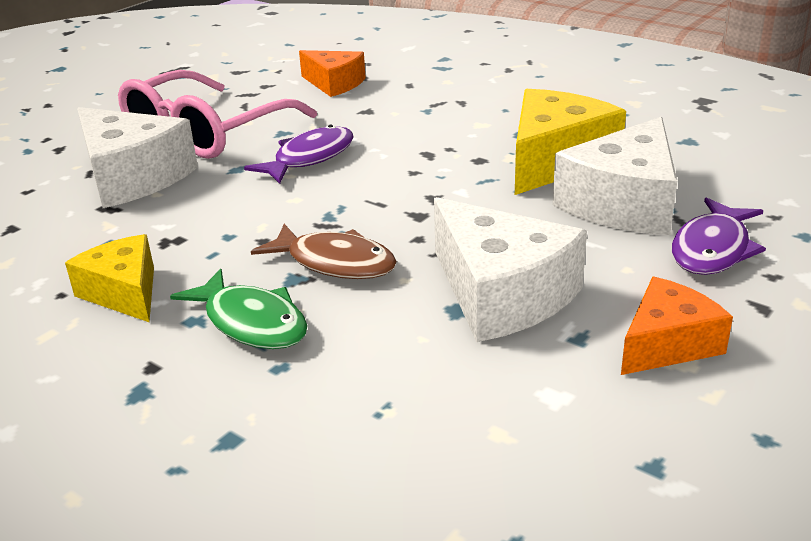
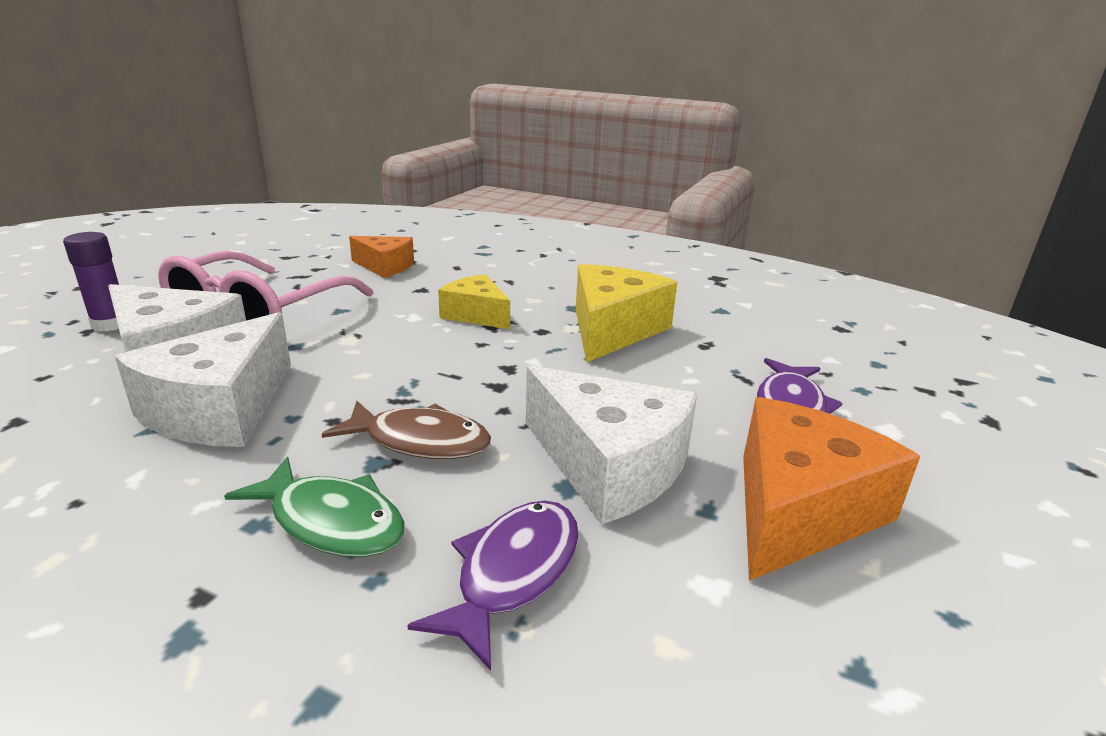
camera: 15 degrees left, 5 degrees down
(78, 143) = (111, 324): none -> purple glue stick
(124, 293) = (163, 494): yellow cheese -> yellow cheese (476, 315)
(309, 158) = (372, 333): purple fish -> purple fish (512, 573)
(624, 203) = (690, 366): white cheese -> white cheese (221, 409)
(667, 344) = (798, 510): orange cheese -> orange cheese, size x1.61

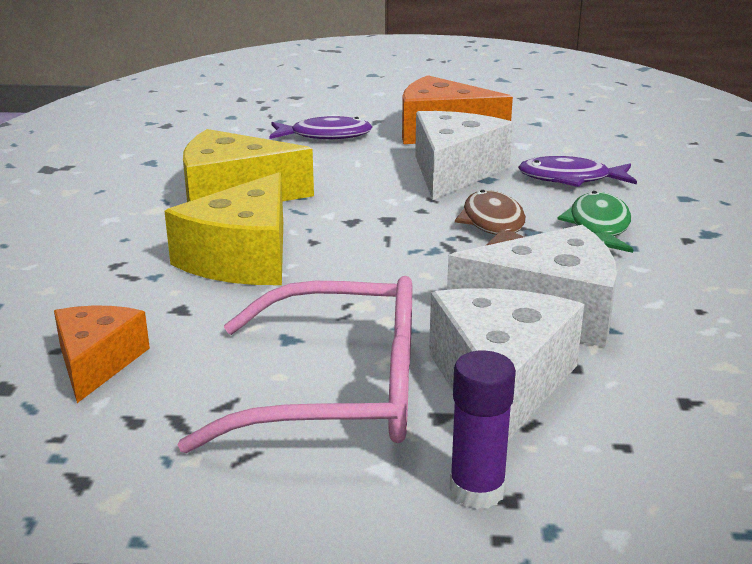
camera: 110 degrees left, 0 degrees up
(476, 315) = (243, 258): yellow cheese -> yellow cheese, size x1.61

